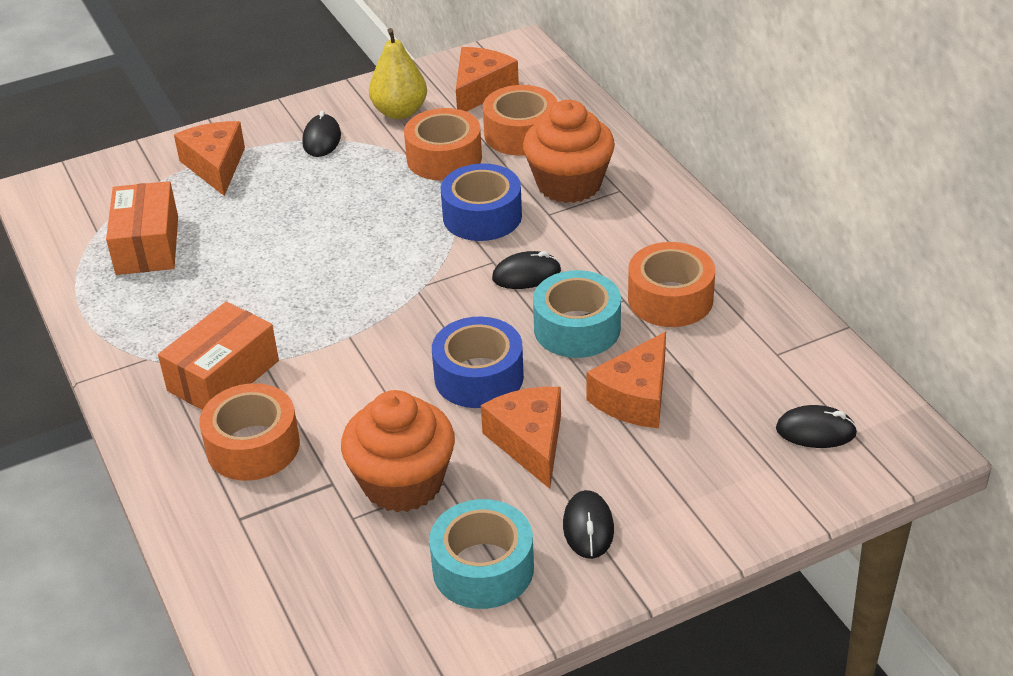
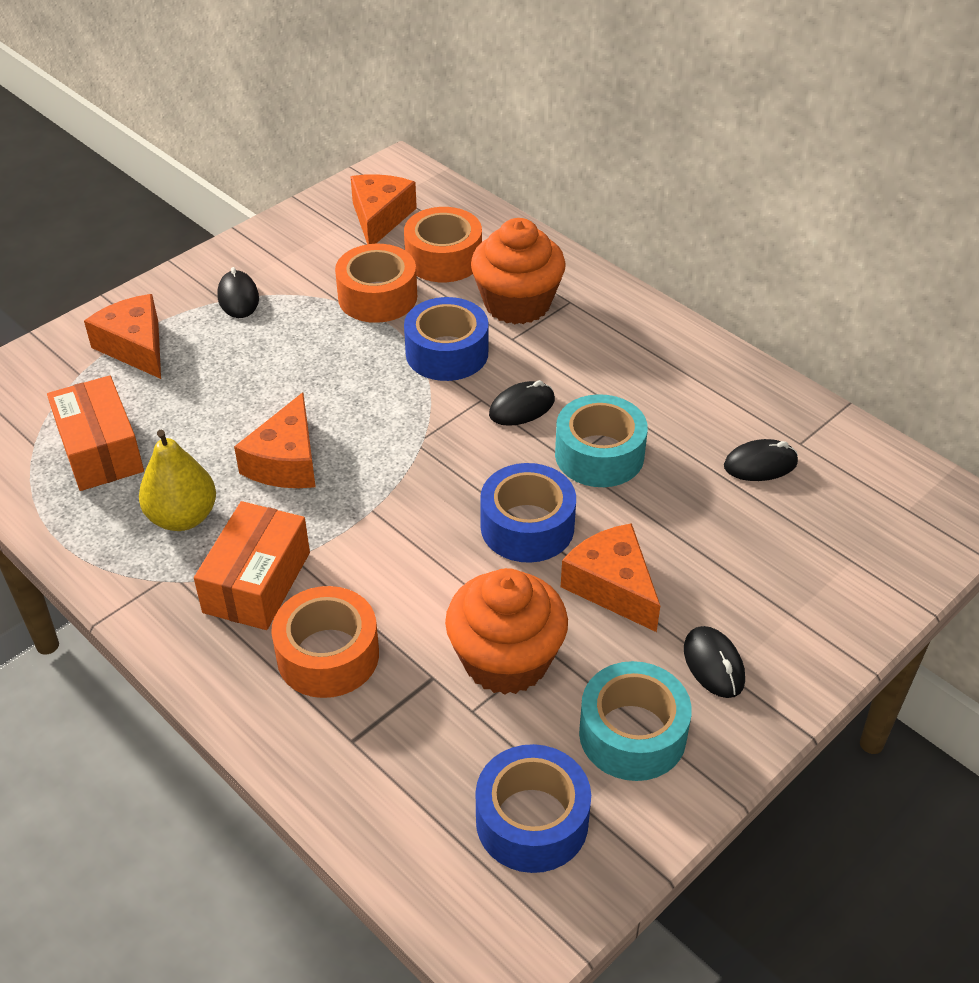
camera: 20 degrees left, 5 degrees up
(358, 617) = (532, 821): none -> blue tape
(400, 112) = (307, 254): yellow pear -> yellow pear (182, 517)
(635, 397) = (691, 516): orange cheese -> orange cheese (286, 461)
(670, 299) = (674, 406): orange tape -> none
(815, 431) = (874, 515): black mouse -> black mouse (760, 464)

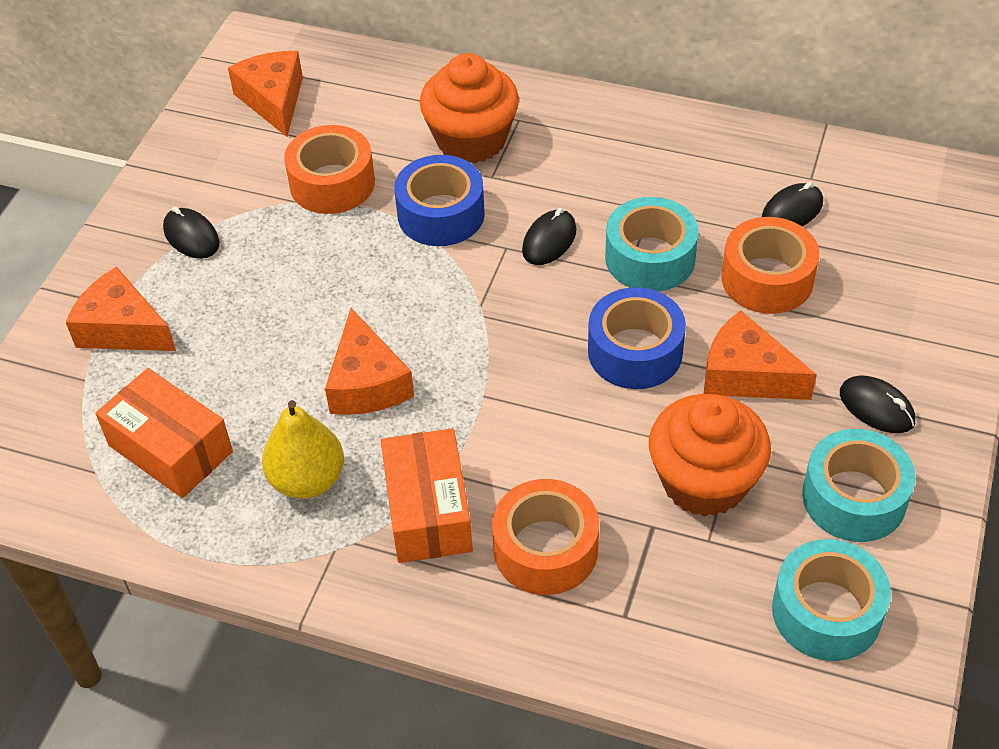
camera: 25 degrees left, 5 degrees up
(443, 258) = (368, 120): orange tape -> orange tape (767, 279)
(532, 821) = (826, 612): blue tape -> turquoise tape

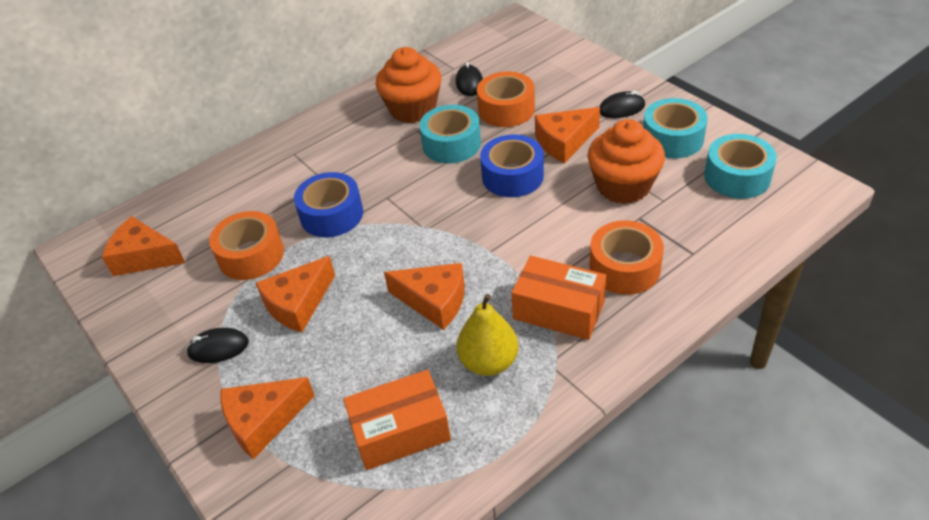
camera: 55 degrees left, 5 degrees down
(288, 265) = (298, 304): none -> orange cheese
(471, 140) = (287, 179): orange cupcake -> orange cupcake (413, 109)
(549, 240) = (400, 177): black mouse -> none

